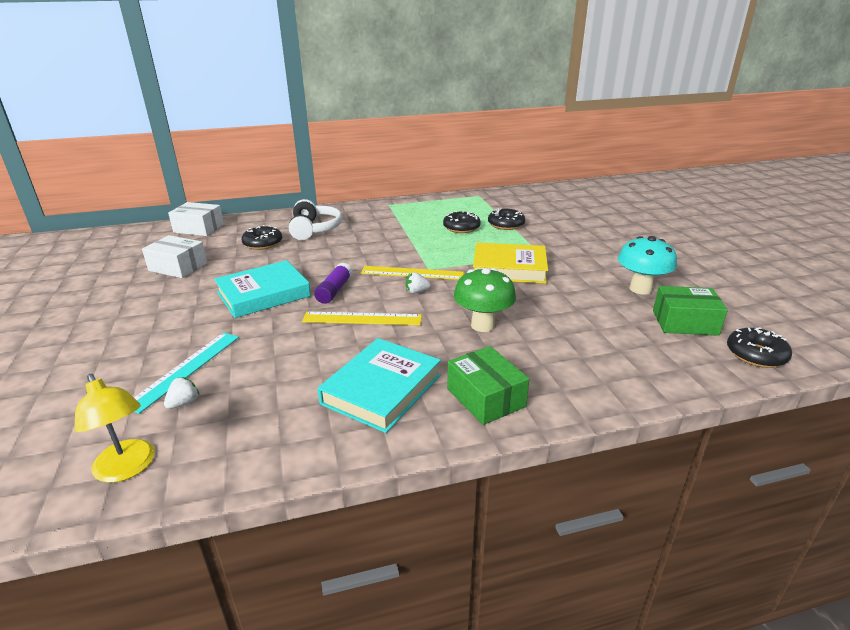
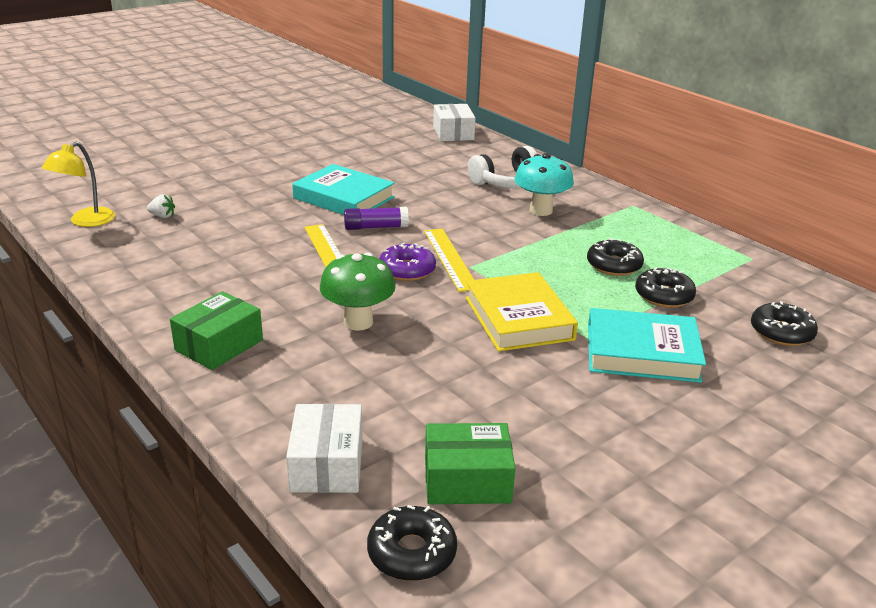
camera: 65 degrees right, 0 degrees up
(178, 267) = (367, 150): white box -> white box (327, 464)
(185, 369) = (206, 203): turquoise ruler -> none
(263, 243) = (448, 168): black donut -> black donut (781, 332)
(382, 389) = (211, 290): turquoise book -> turquoise book (642, 352)
(416, 291) = (407, 270): white strawberry -> purple donut
(640, 289) = (546, 434): turquoise mushroom -> turquoise mushroom (541, 210)
(684, 322) = (467, 480): green box -> green box turned 75 degrees counterclockwise

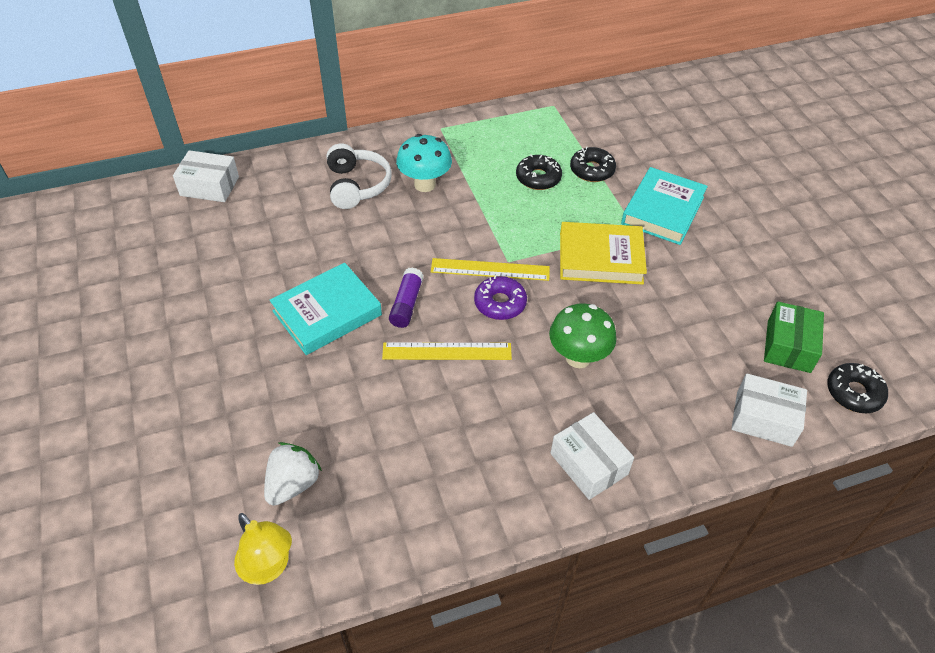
camera: 70 degrees left, 20 degrees up
(162, 216) = (293, 484): white strawberry -> white strawberry, size x1.84
(219, 345) = (589, 464): green box -> white box
(781, 332) = (654, 137): black donut -> none

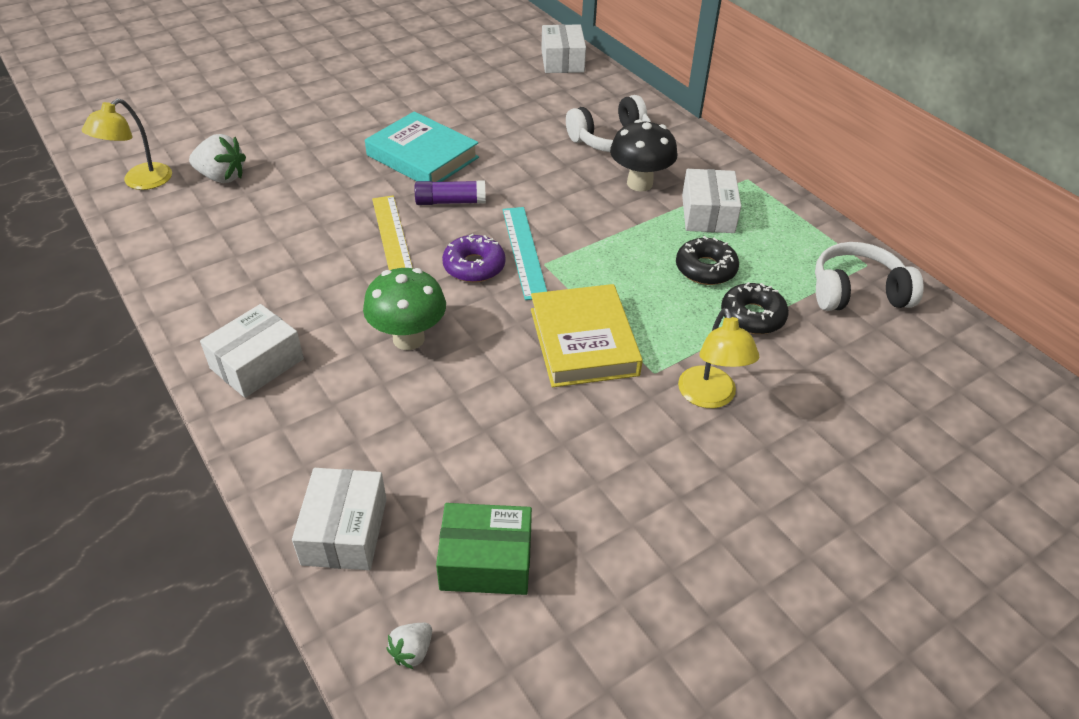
camera: 75 degrees right, 5 degrees down
(425, 184) = (639, 183): turquoise mushroom -> black mushroom
(476, 159) = (707, 214): none -> white box
(490, 269) = (524, 251): yellow ruler -> turquoise ruler
(579, 118) = (857, 292): none -> white headphones
(663, 210) = (710, 397): turquoise book -> yellow lamp
(854, 393) = (412, 651): black donut -> white strawberry

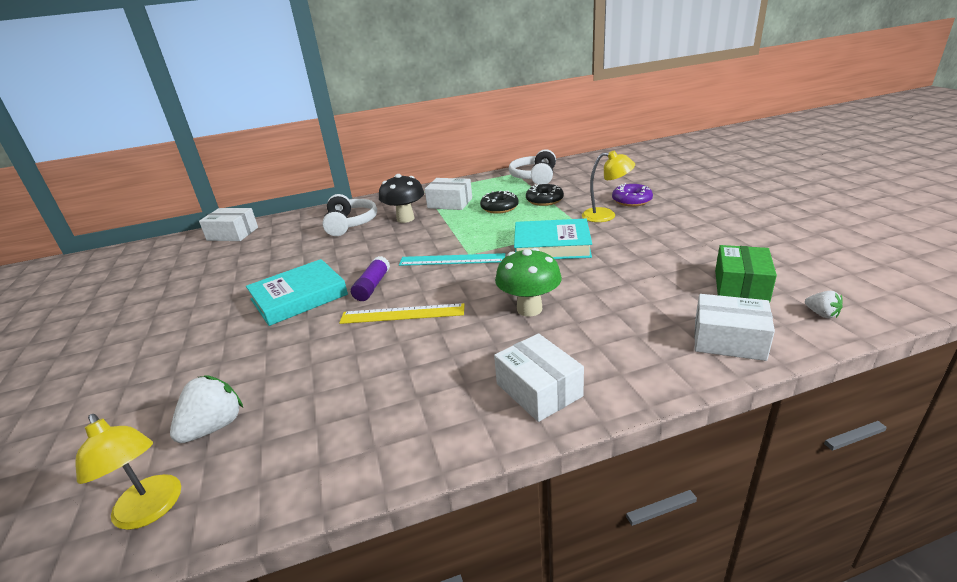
camera: 70 degrees left, 15 degrees down
(474, 266) = (458, 279): purple donut -> purple donut (631, 201)
(583, 341) = (552, 245): yellow book -> turquoise book

